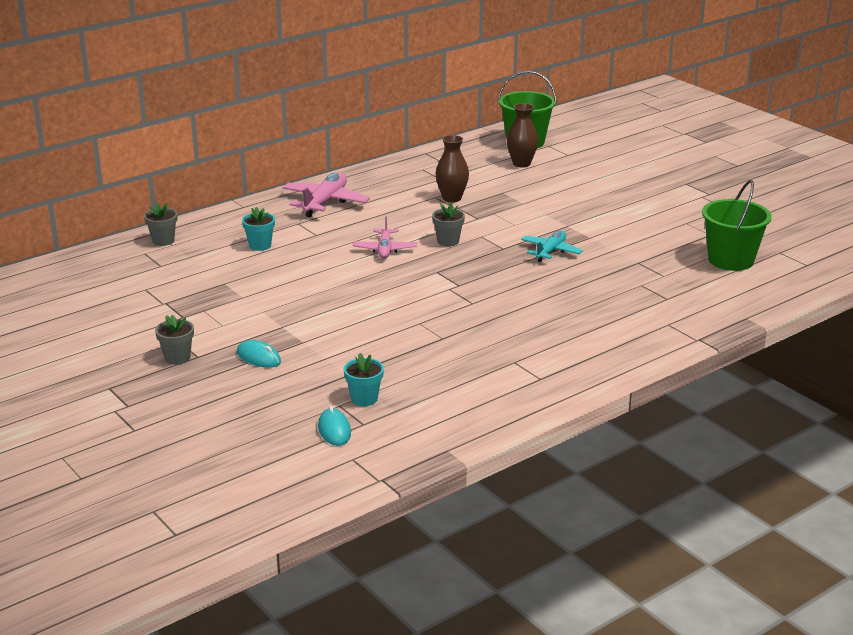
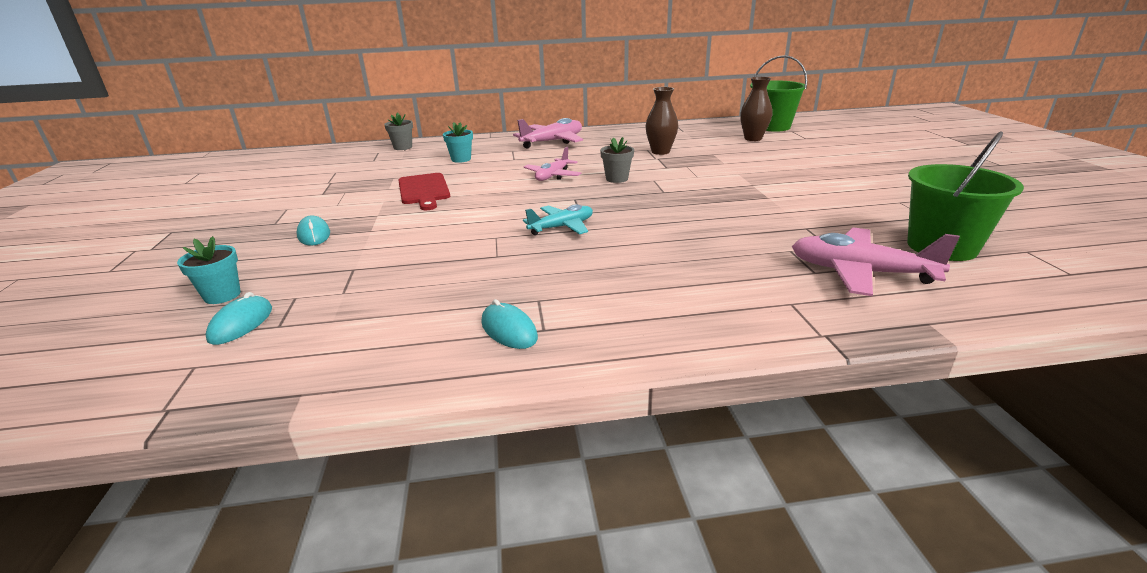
camera: 30 degrees right, 0 degrees up
(177, 358) = (259, 221): grey flower pot -> none
(283, 291) = (424, 190): none -> red cutting board
(364, 399) = (327, 297): turquoise flower pot -> turquoise flower pot (222, 295)
(520, 384) = (509, 330): none -> turquoise mouse
(550, 251) = (710, 202): turquoise plane -> turquoise plane (562, 227)
(694, 292) = (860, 272): none -> pink plane

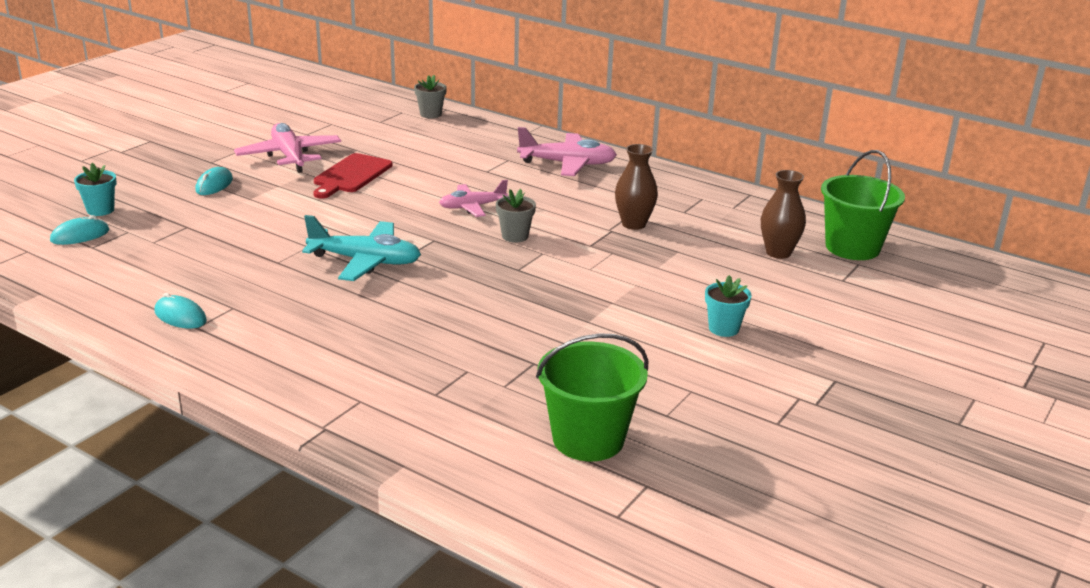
camera: 40 degrees right, 0 degrees up
(461, 159) = (445, 151): turquoise flower pot -> turquoise flower pot (723, 328)
(509, 330) = (180, 316): turquoise mouse -> turquoise mouse turned 60 degrees counterclockwise
(562, 227) = (365, 261): turquoise plane -> turquoise plane, size x1.53
(860, 272) = (464, 414): pink plane -> pink plane (289, 156)

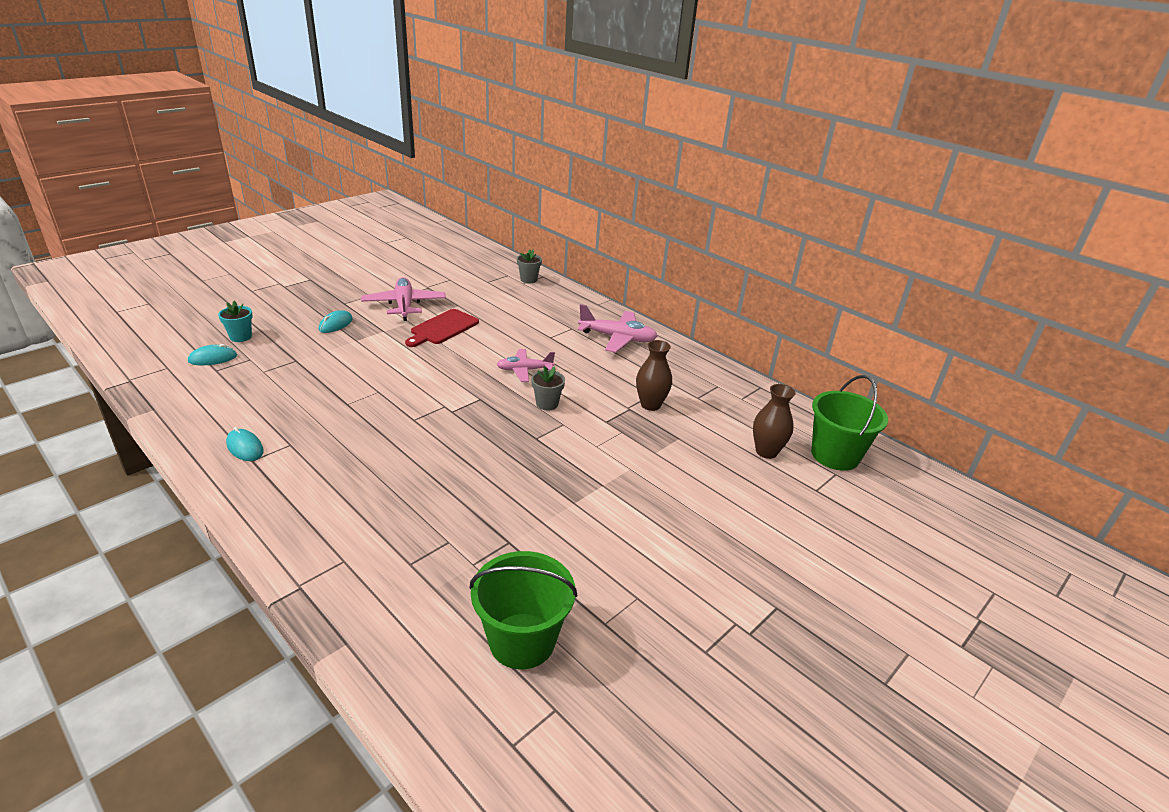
camera: 10 degrees right, 5 degrees up
(365, 261) = (415, 413): turquoise plane -> none
(723, 328) = (691, 529): turquoise flower pot -> none

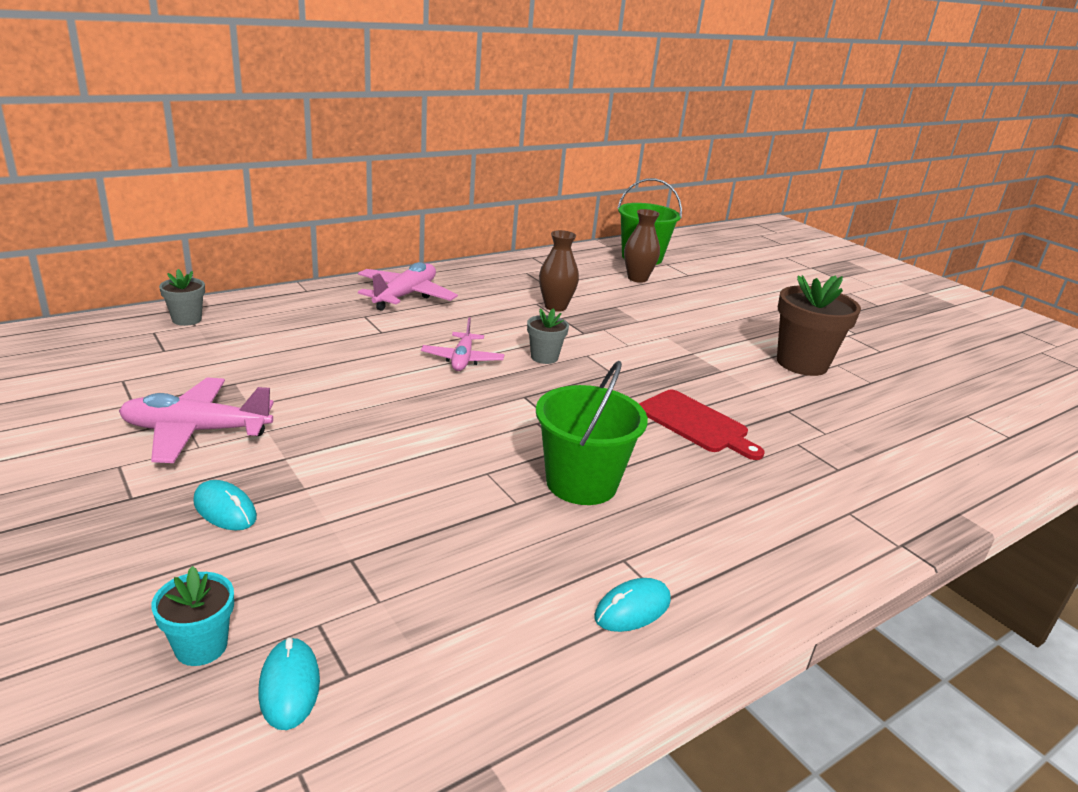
camera: 80 degrees left, 5 degrees down
(443, 328) = (309, 403): red cutting board -> red cutting board (696, 423)
(522, 640) = (908, 420): green bucket -> green bucket (581, 483)
(622, 565) = (802, 363): none -> brown flower pot

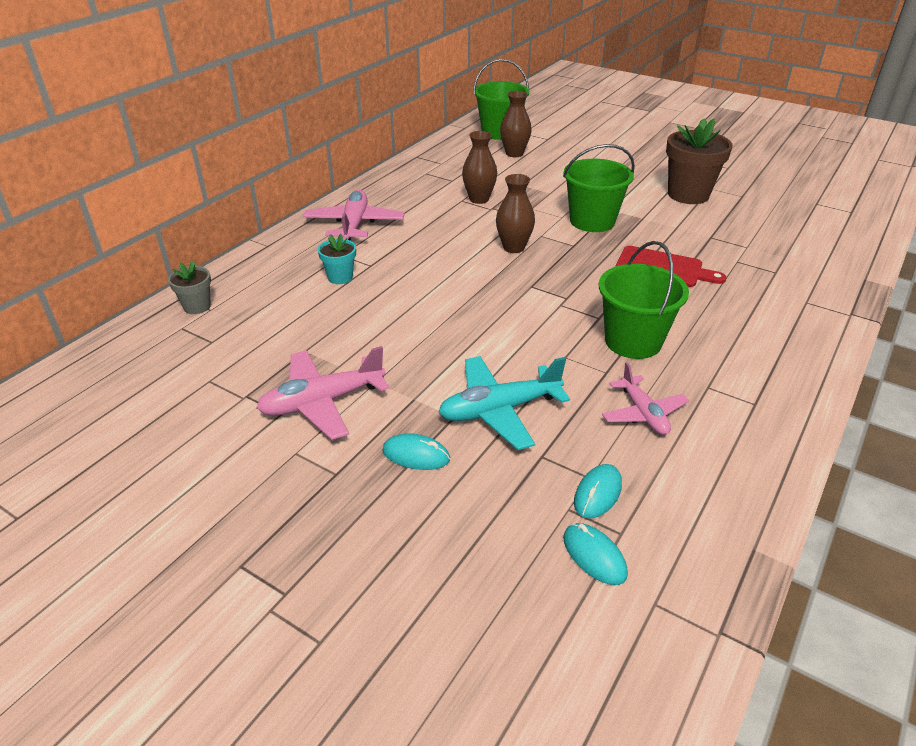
camera: 20 degrees left, 10 degrees up
(201, 646) = (511, 556): turquoise flower pot -> turquoise flower pot (340, 277)
(358, 498) = (499, 410): none -> turquoise plane
(462, 359) = (457, 269): pink plane -> pink plane (643, 413)
(544, 357) = (513, 247): grey flower pot -> brown vase
(632, 609) = (743, 418): turquoise mouse -> turquoise mouse (597, 493)
(659, 357) = (592, 221): none -> green bucket

